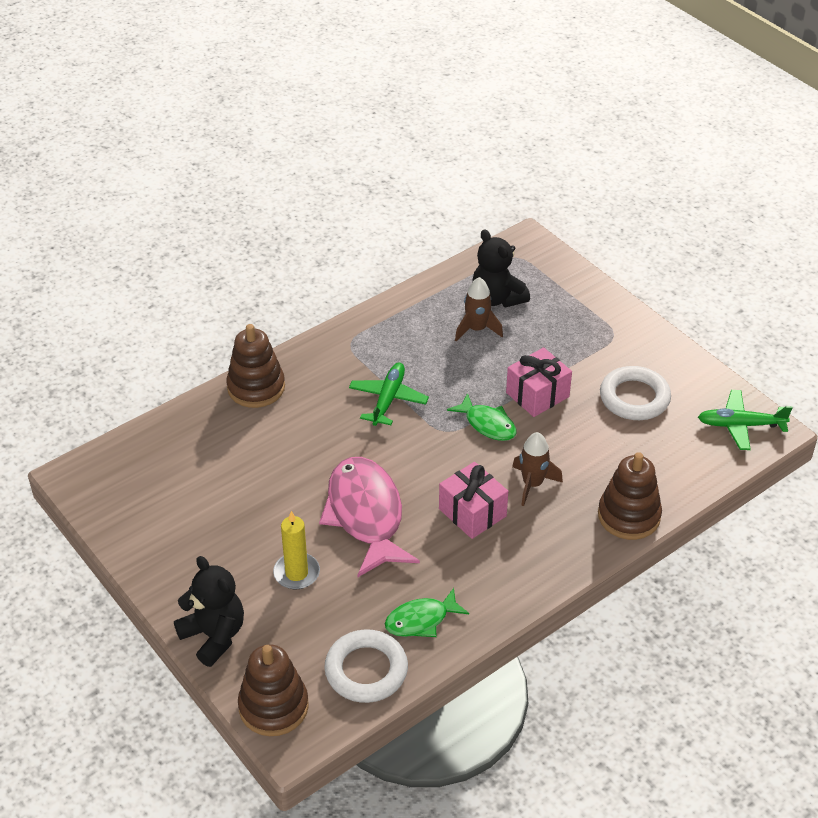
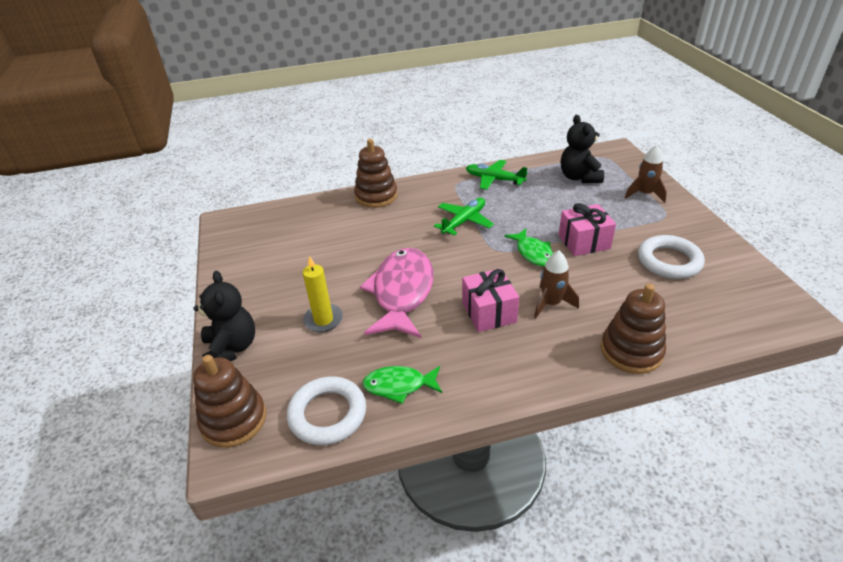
camera: 25 degrees right, 5 degrees down
(476, 329) = (554, 192): brown rocket -> brown rocket (644, 194)
(740, 425) = (768, 303): green plane -> green plane (494, 179)

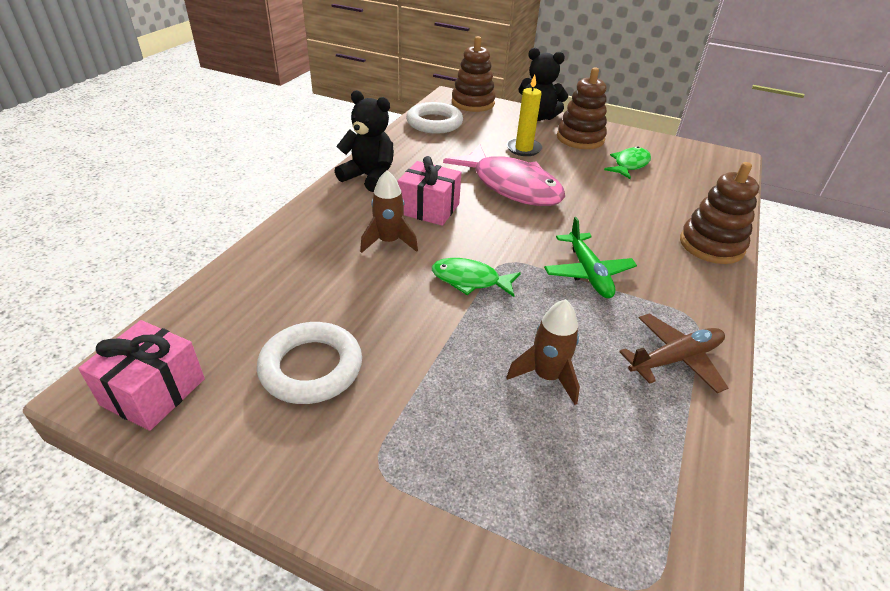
camera: 125 degrees right, 0 degrees up
(399, 386) = (418, 147): green fish -> green fish (629, 164)
(494, 179) = (675, 359): green plane -> brown plane
(579, 177) = (596, 464): black teddy bear -> black teddy bear (369, 177)
(584, 242) = (437, 330): pink gift -> pink gift (154, 392)
(631, 351) = (281, 242): brown stacking toy -> brown stacking toy (580, 138)
(644, 194) = (457, 504): brown rocket -> brown rocket (546, 377)

